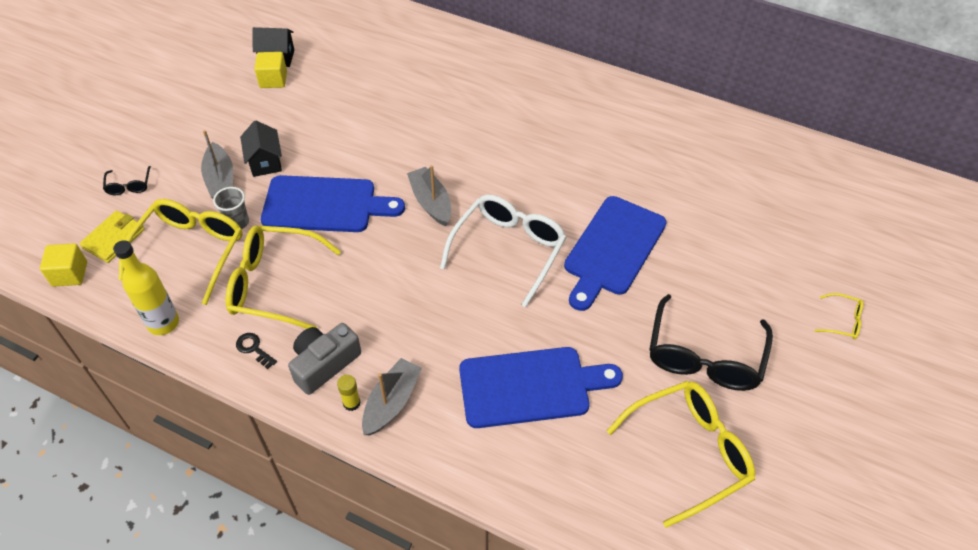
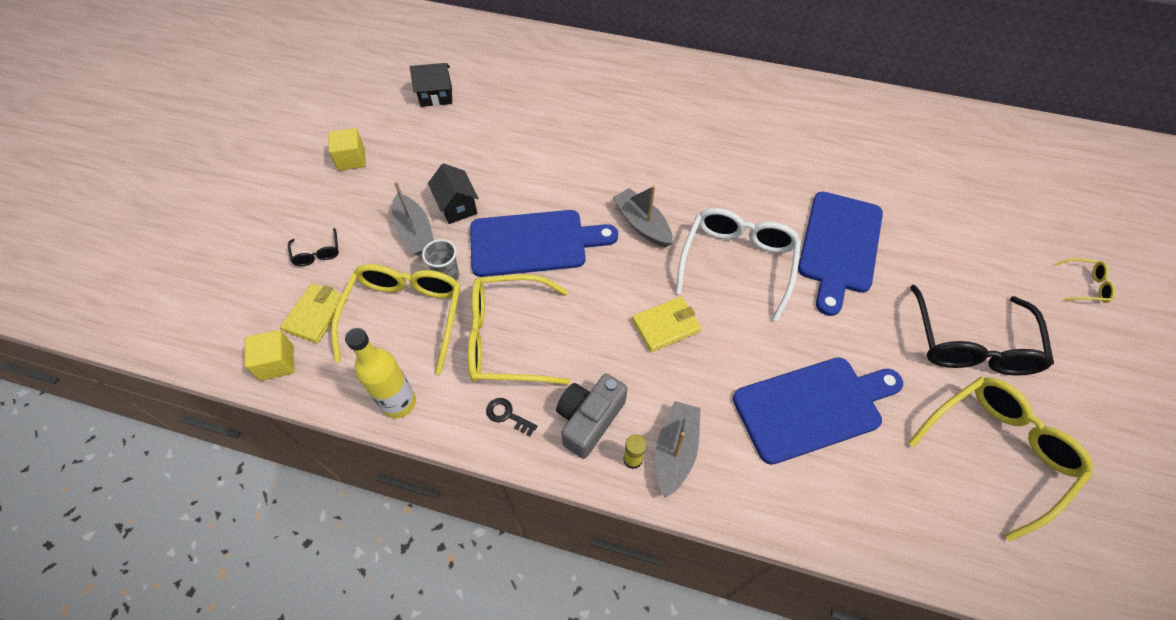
camera: 10 degrees left, 5 degrees up
(273, 80) = (439, 119): yellow cube -> yellow cube (351, 159)
(421, 295) = (666, 326): none -> yellow wallet

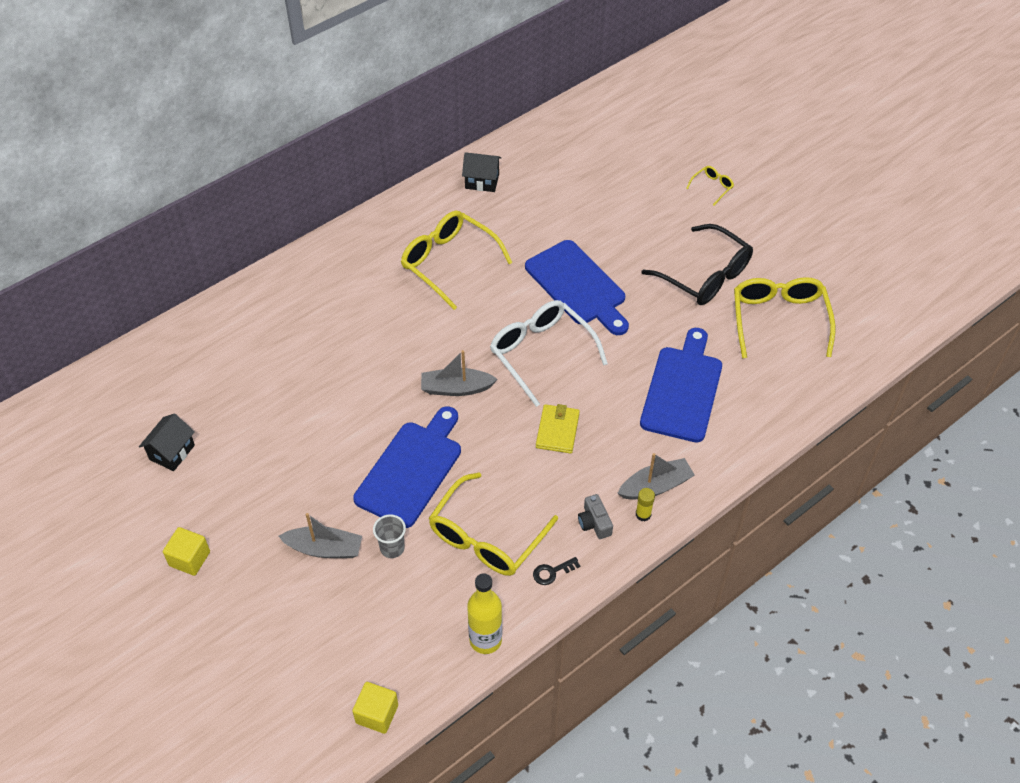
camera: 55 degrees left, 5 degrees down
(316, 314) = (350, 663): yellow wallet -> none
(317, 253) = (282, 635): black glasses -> none
(405, 315) = (406, 597): yellow glasses -> yellow glasses (448, 262)
(457, 206) = (324, 503): black house -> black house (482, 181)
(589, 419) = (594, 522): grey camera -> grey camera, size x0.62
(675, 451) = (655, 486): grey boat -> grey boat turned 105 degrees clockwise

